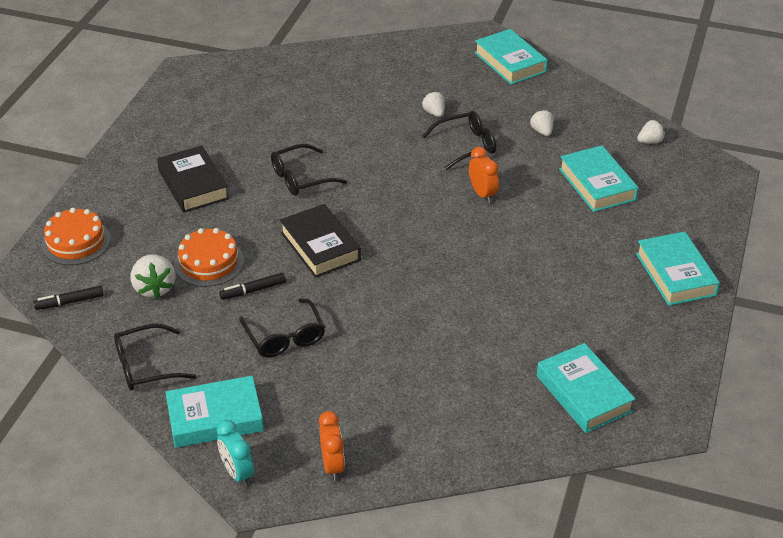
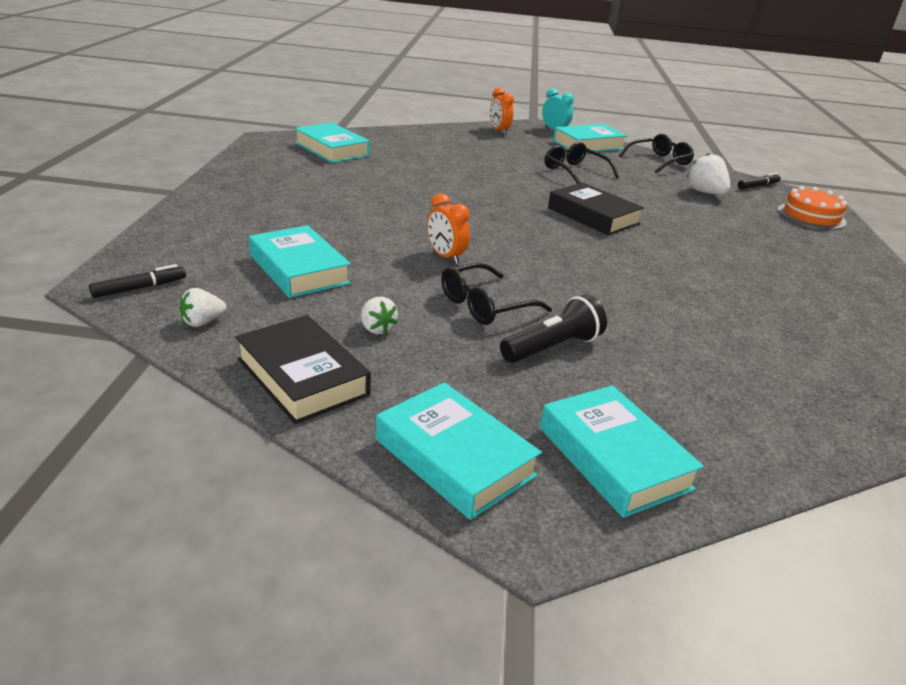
camera: 165 degrees right, 10 degrees down
(193, 185) = (771, 257): black book -> black book (302, 377)
(209, 262) = (681, 206): orange cake -> none
(253, 290) = (624, 192): black marker -> black marker (140, 288)
(301, 178) = (665, 265): black glasses -> none
(434, 113) = (553, 347): white strawberry -> black flashlight
(675, 274) = (227, 202): turquoise book -> turquoise book (613, 458)

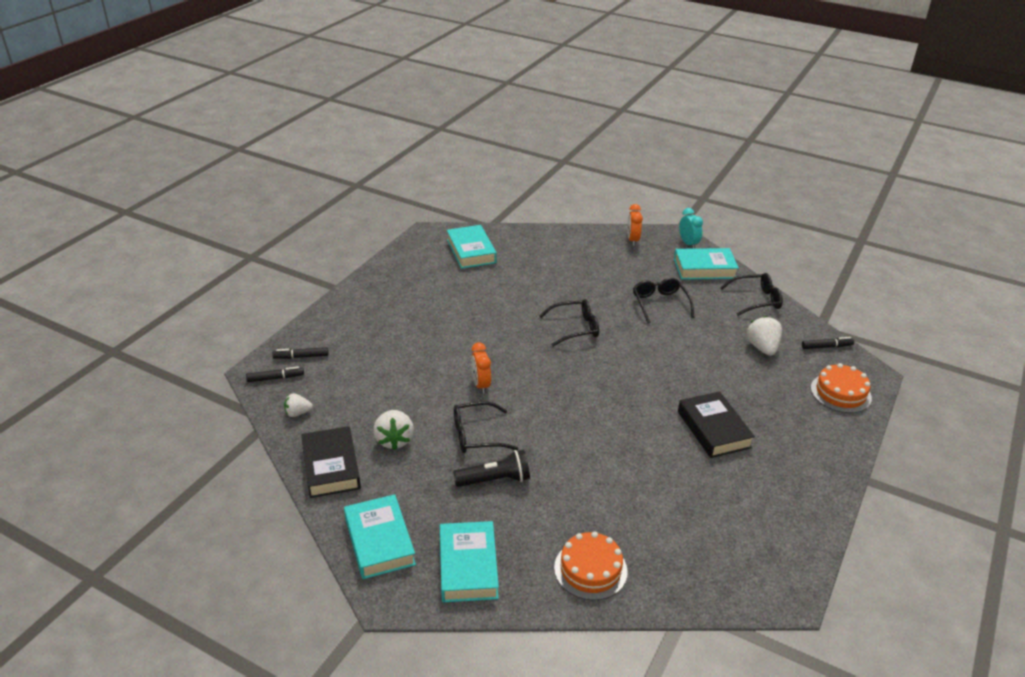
camera: 25 degrees right, 5 degrees up
(168, 260) = (301, 356): none -> black marker
(299, 269) = (376, 379): turquoise book -> none
(376, 328) = (394, 440): white strawberry -> white strawberry, size x1.62
(508, 197) = (575, 328): none -> black glasses
(593, 216) = (630, 361): black book -> black book (713, 429)
(768, 420) = (590, 569): none -> orange cake

